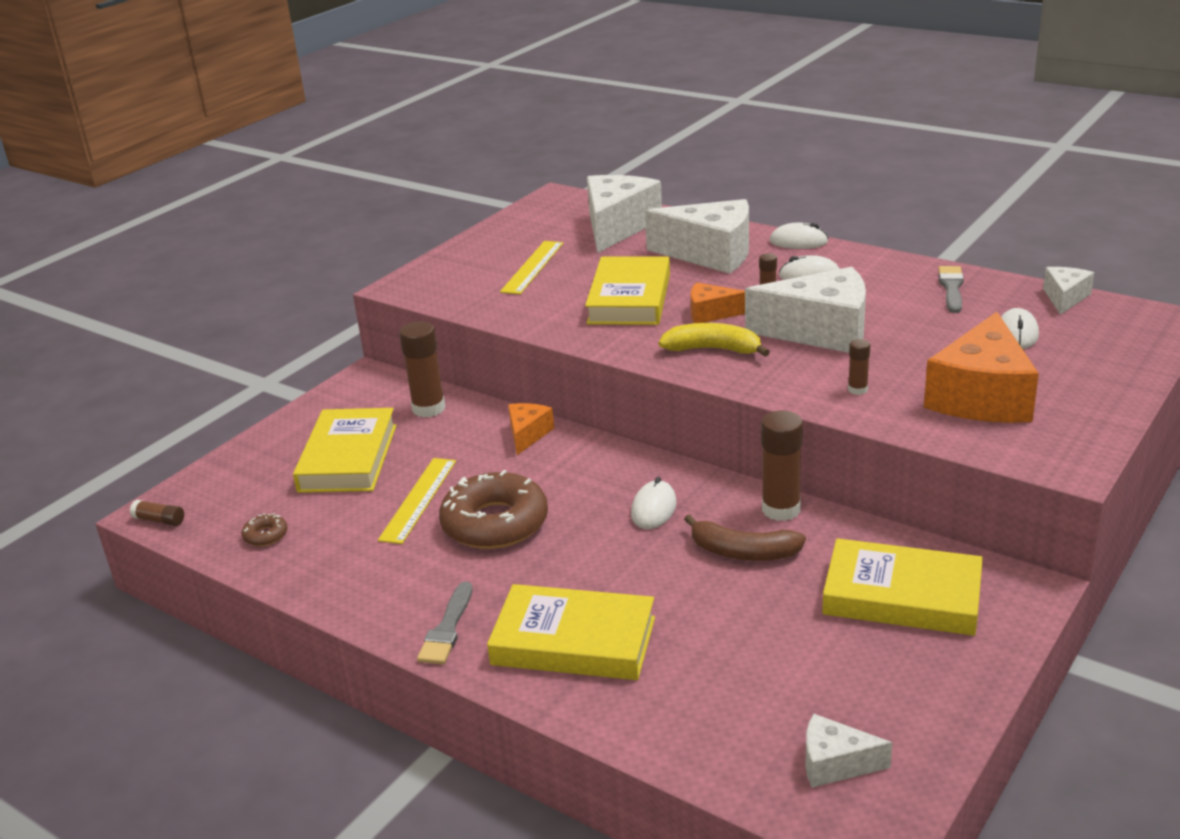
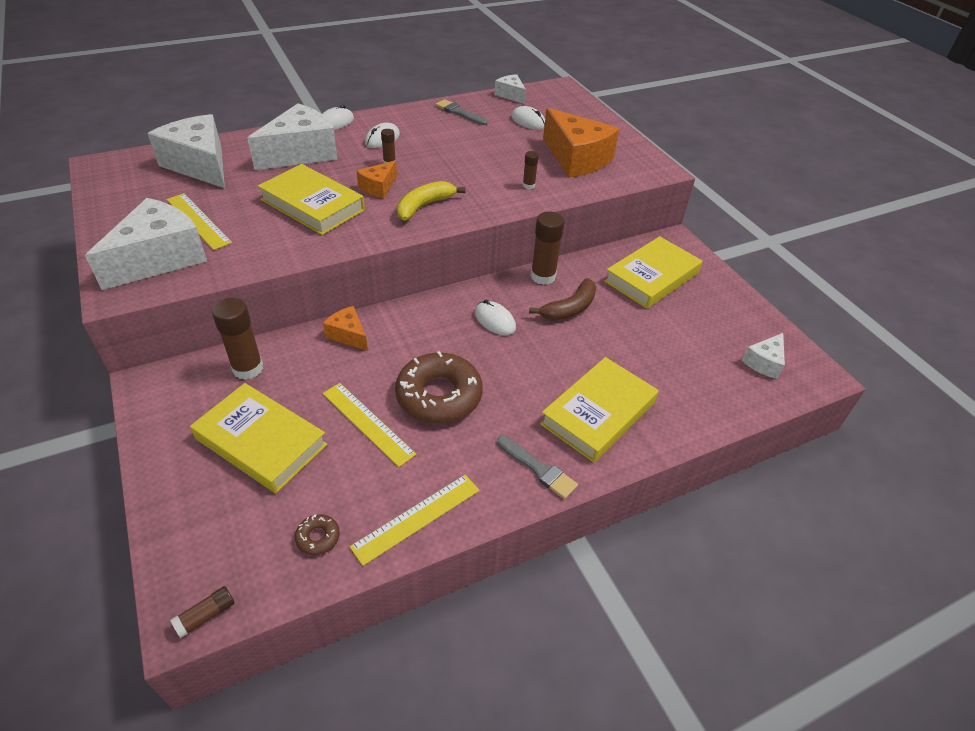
camera: 65 degrees left, 15 degrees up
(324, 578) = (416, 518): none -> yellow ruler
(821, 331) = (452, 166): white cheese -> white cheese (160, 258)

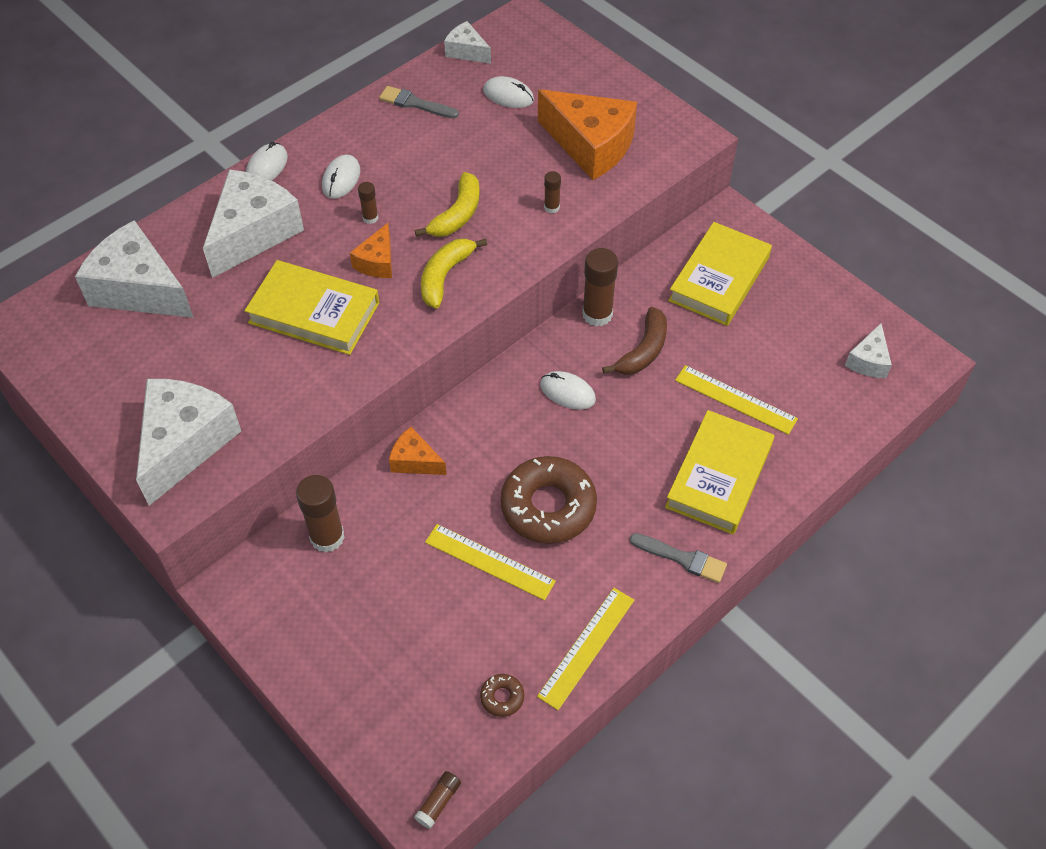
camera: 15 degrees left, 10 degrees up
(198, 221) = (193, 377): yellow ruler -> yellow ruler (735, 399)
(261, 442) = (391, 617): yellow book -> none
(454, 174) = (457, 214): none -> yellow banana

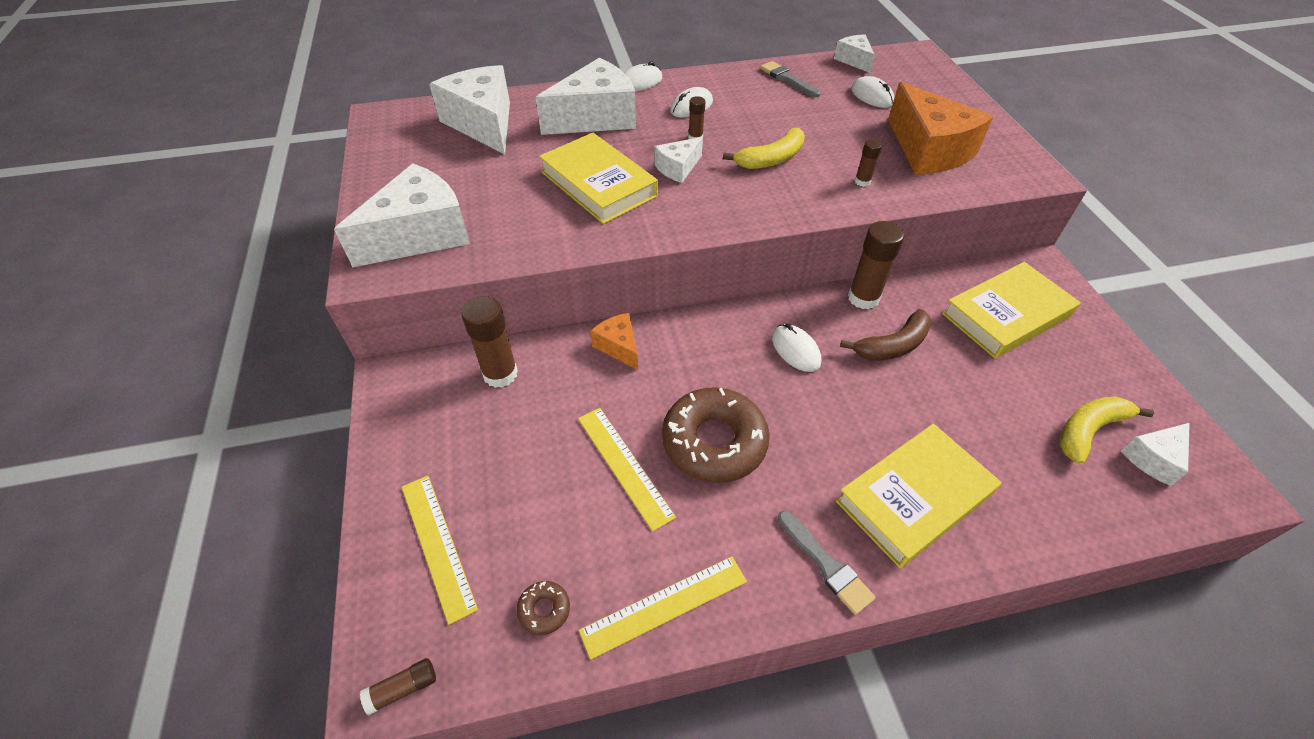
camera: 30 degrees right, 5 degrees down
(377, 262) = (678, 168): orange cheese -> white cheese
(445, 276) = (729, 198): yellow banana -> yellow banana (1089, 431)
(735, 399) = (971, 430): yellow ruler -> yellow ruler (438, 545)

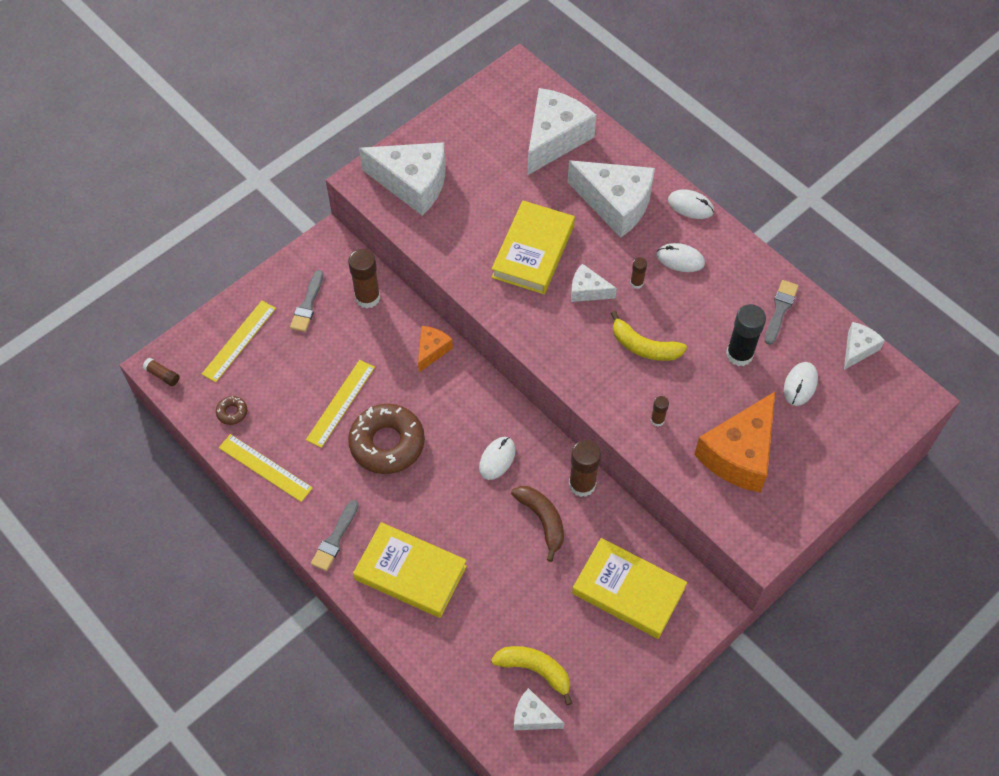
camera: 60 degrees right, 10 degrees up
(455, 438) = (307, 305): none -> grey brush
(819, 113) = (739, 354): none -> black glue stick
(892, 345) = (542, 520): brown banana -> brown banana turned 150 degrees counterclockwise

